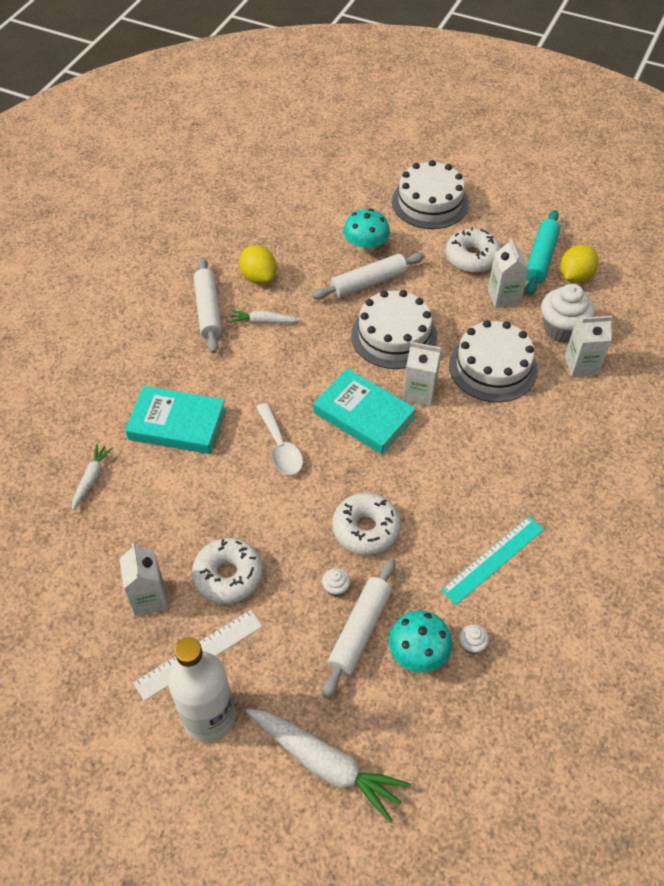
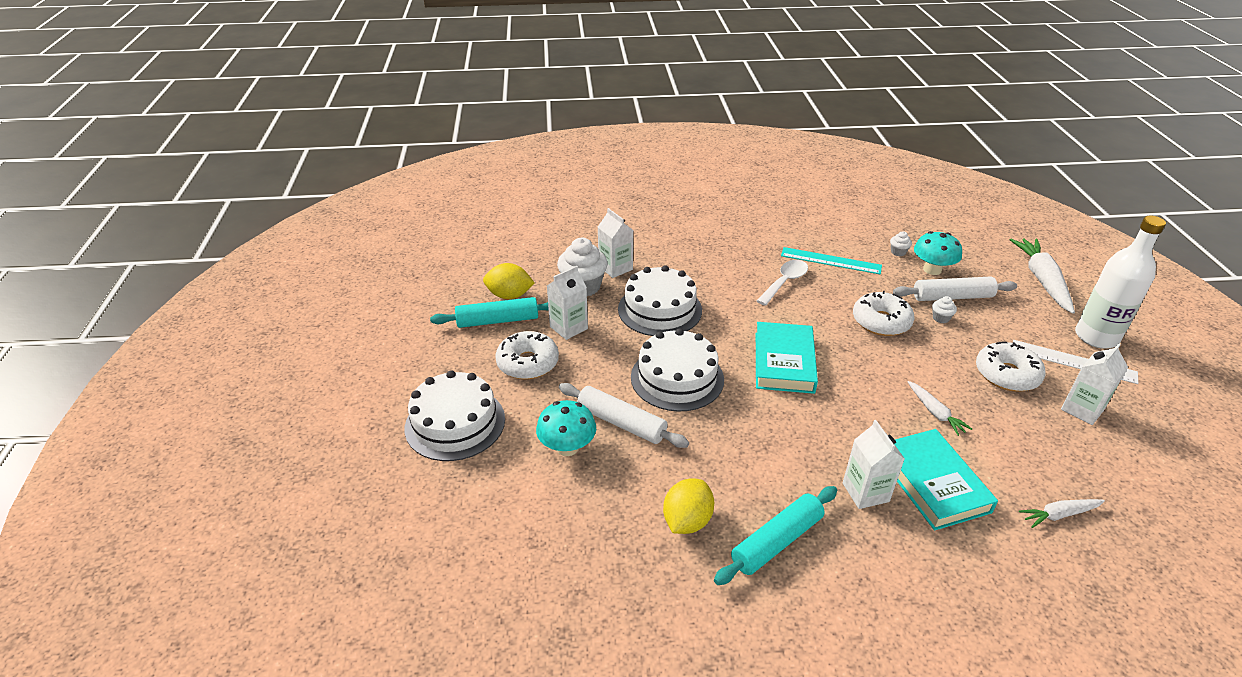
camera: 120 degrees left, 15 degrees down
(208, 310) = (776, 541): white rolling pin -> turquoise rolling pin
(264, 321) = (746, 482): white carrot -> white carrot (935, 412)
(280, 447) = (871, 398): white spoon -> white spoon (785, 282)
(419, 392) = (726, 339): white carton -> white carton (865, 492)

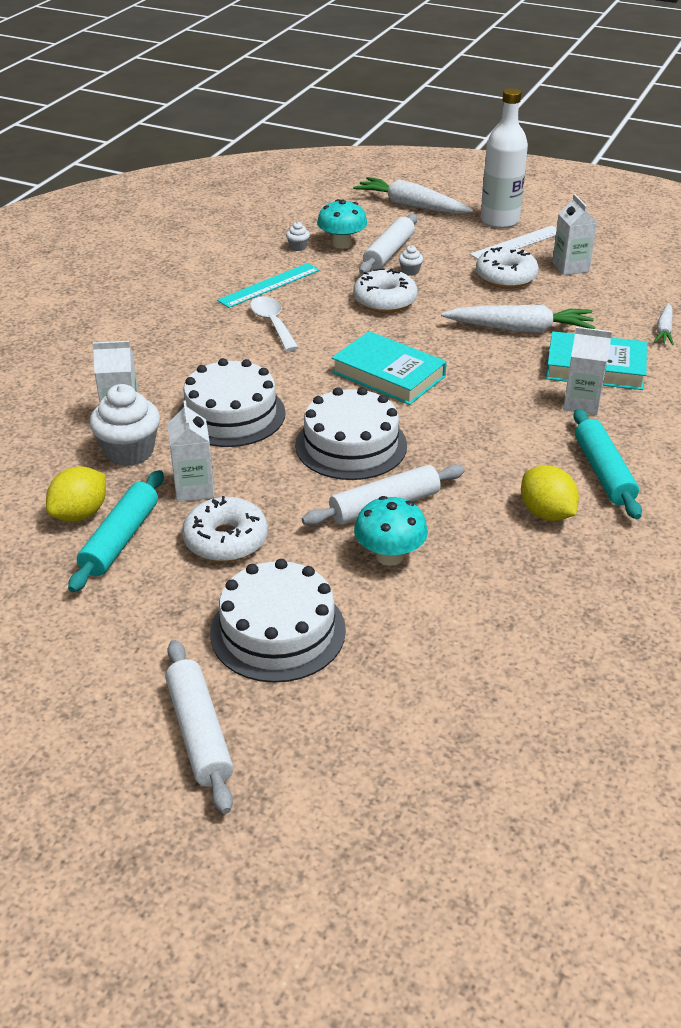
camera: 60 degrees left, 0 degrees up
(348, 427) = (199, 732): none -> white rolling pin
(935, 412) = (520, 329): white carrot -> white carrot, size x1.89

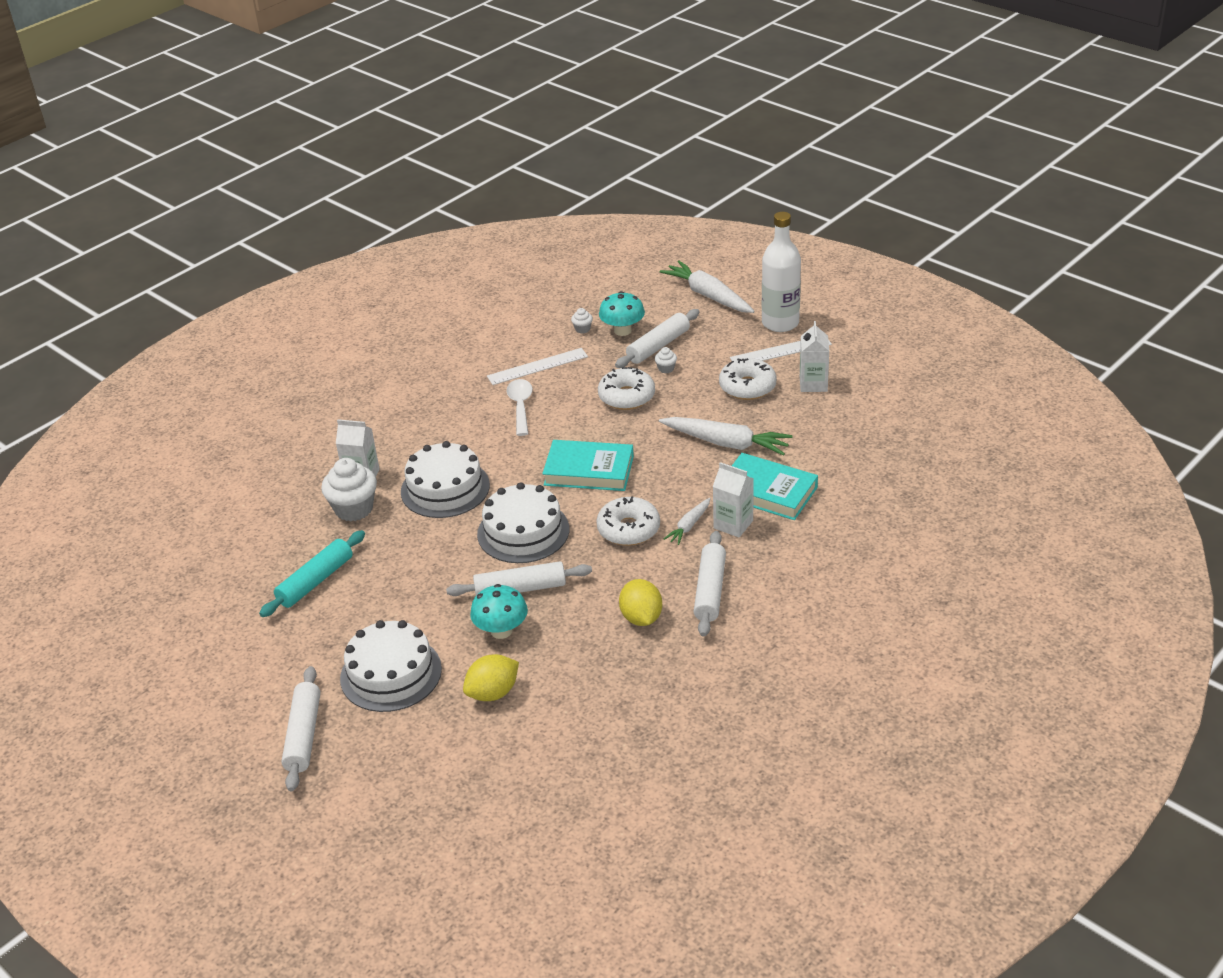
camera: 20 degrees right, 0 degrees up
(80, 514) = (296, 555): yellow lemon -> yellow lemon (493, 693)
(194, 488) = (386, 549): white carton -> none
(226, 540) = (389, 596): white donut -> white donut (628, 529)
(269, 285) = (537, 366): turquoise ruler -> white ruler
(388, 374) = (589, 471): turquoise book -> turquoise book turned 45 degrees counterclockwise
(603, 472) = (710, 590): turquoise rolling pin -> white rolling pin
(664, 330) = (854, 463): white carrot -> white carrot (689, 526)

